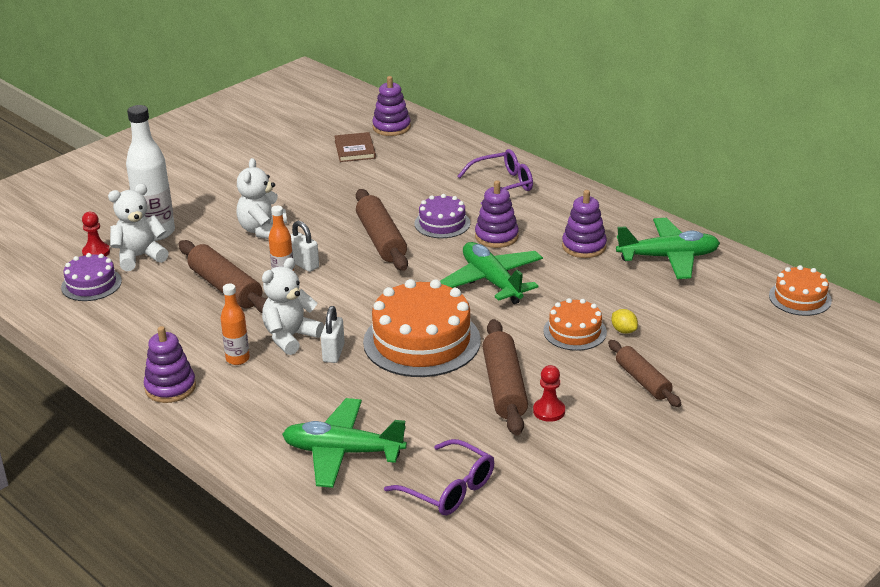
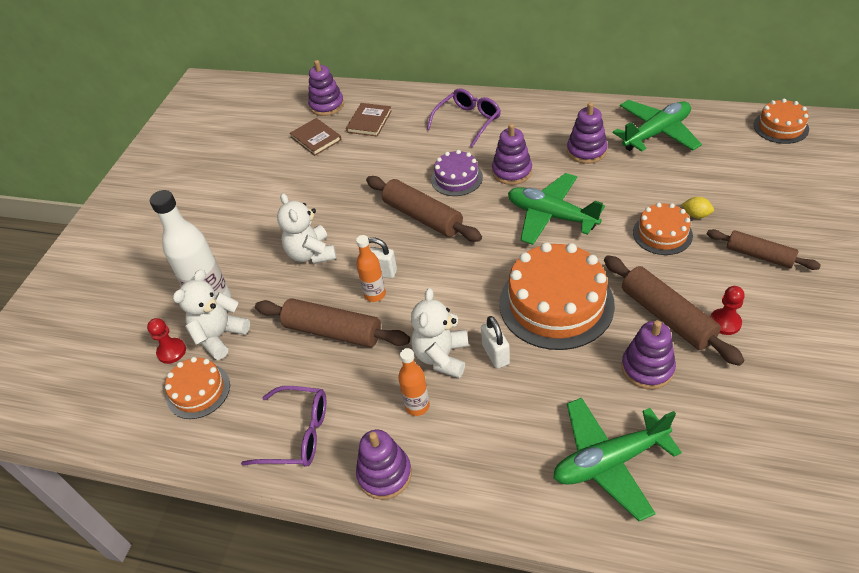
camera: 25 degrees left, 15 degrees up
(91, 284) = (198, 391): purple cake -> orange cake
(415, 153) = (369, 121): none -> brown book
(444, 412) = (647, 368): none -> purple stacking toy
(449, 489) = (735, 451): purple glasses -> purple glasses (297, 434)

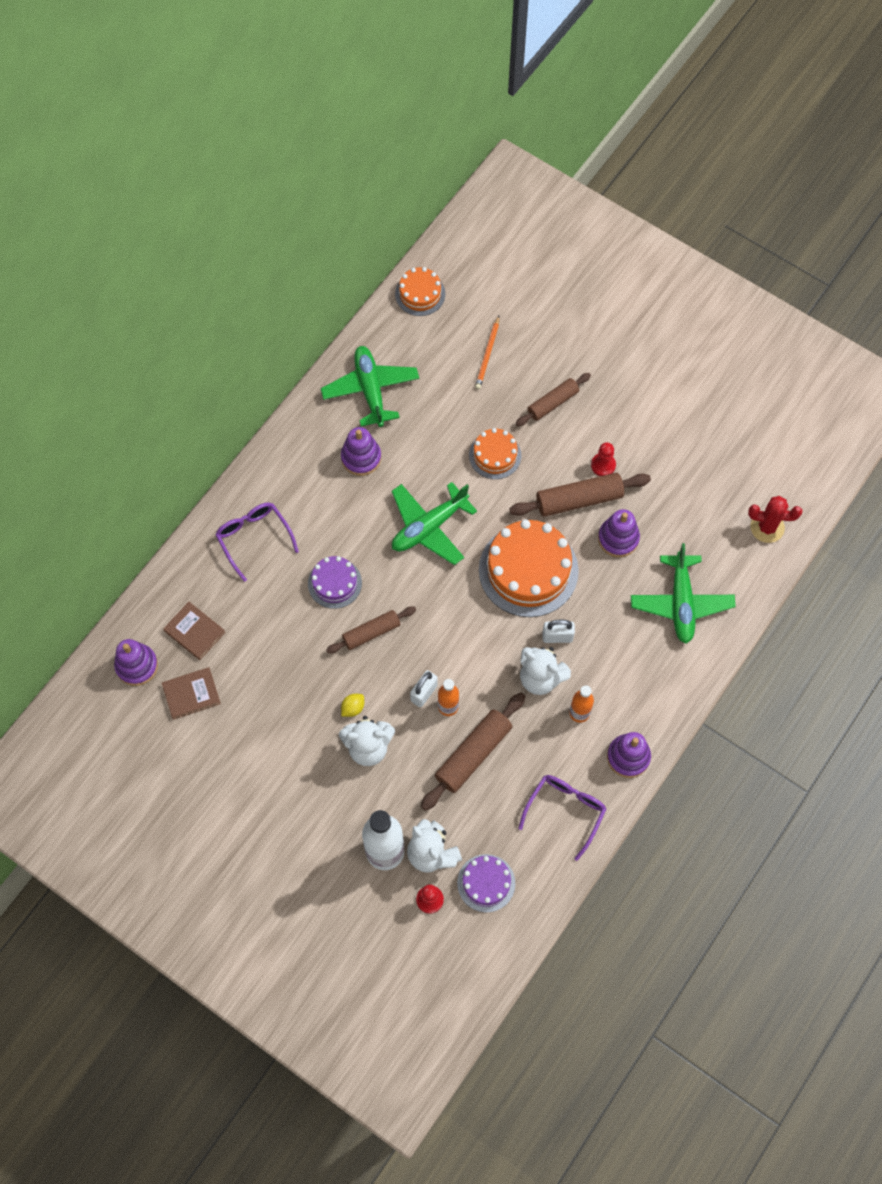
camera: 75 degrees left, 20 degrees up
(198, 391) = (486, 883): orange cake -> purple cake
(422, 217) = (371, 632): brown rolling pin -> brown rolling pin, size x0.66
(512, 172) = (353, 532): purple stacking toy -> none
(696, 215) = (487, 419): yellow lemon -> yellow lemon (353, 708)
(765, 190) = (487, 354): none -> orange pencil
(784, 528) = (767, 527): none -> red cactus

